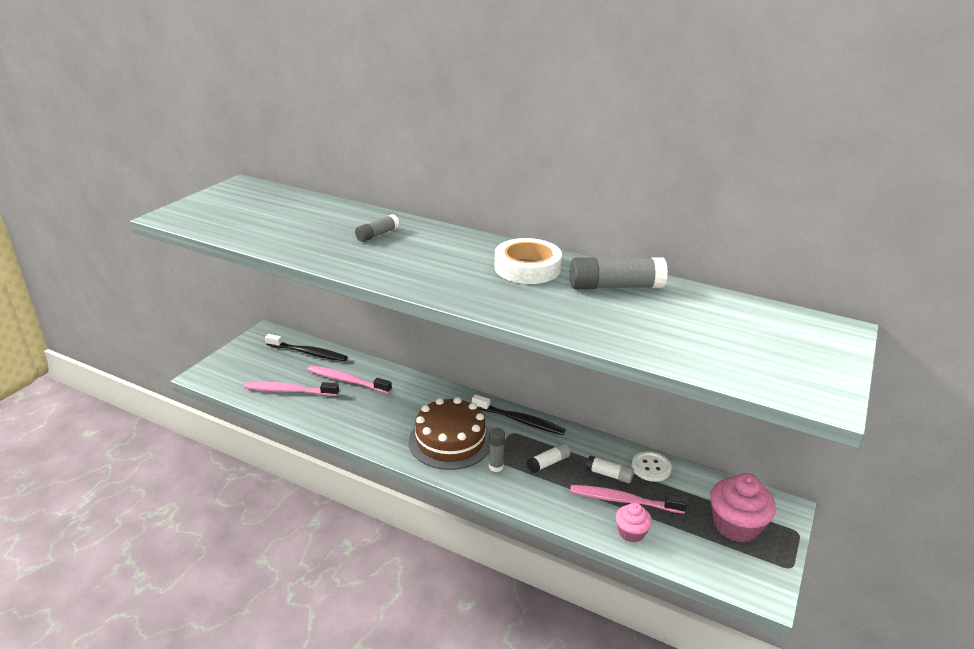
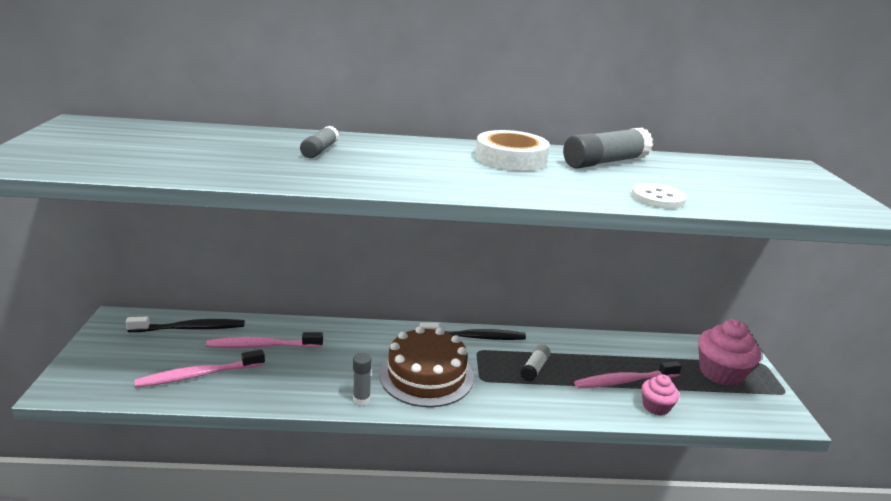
camera: 30 degrees left, 5 degrees down
(496, 467) = (492, 387): grey glue stick -> grey glue stick (361, 399)
(609, 475) = (593, 363): white glue stick -> none
(651, 468) = (618, 346): white button -> white button (657, 198)

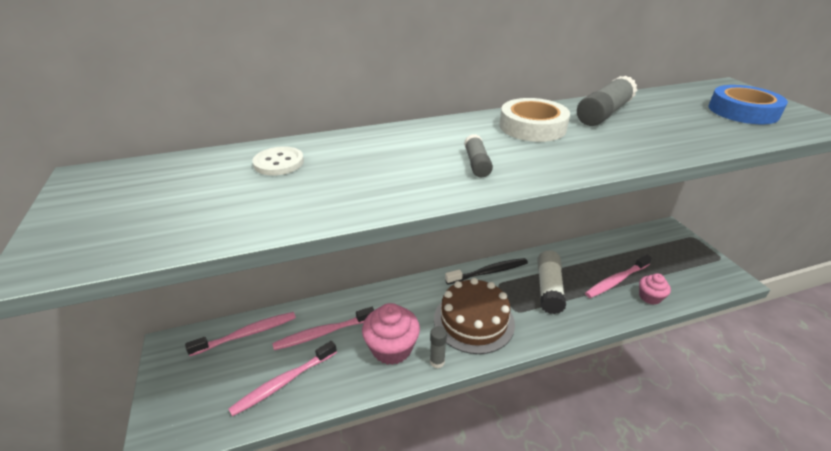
camera: 15 degrees left, 10 degrees up
(190, 328) = (247, 334): black toothbrush -> pink toothbrush
(320, 150) = (366, 157): grey glue stick -> grey glue stick (476, 163)
(534, 368) = (549, 288): white glue stick -> white glue stick, size x1.78
(657, 198) = (682, 145): white button -> white button (279, 163)
(721, 373) = (672, 253): pink cupcake -> pink cupcake (391, 348)
(777, 187) = (743, 111): none -> blue tape

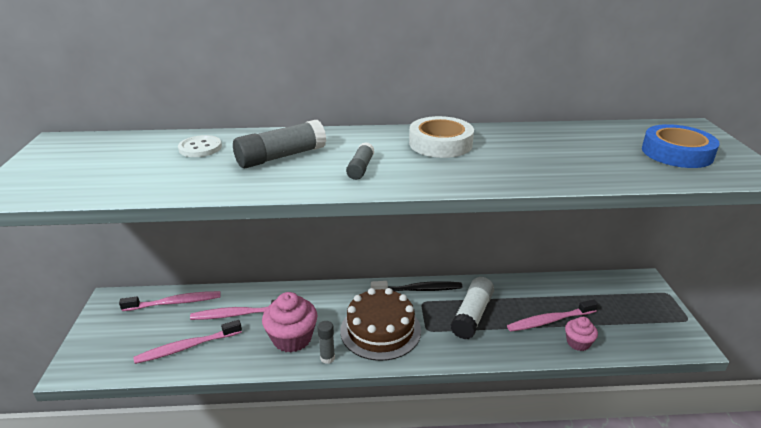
camera: 15 degrees right, 5 degrees down
(604, 113) = (523, 139): grey glue stick -> grey glue stick (281, 157)

